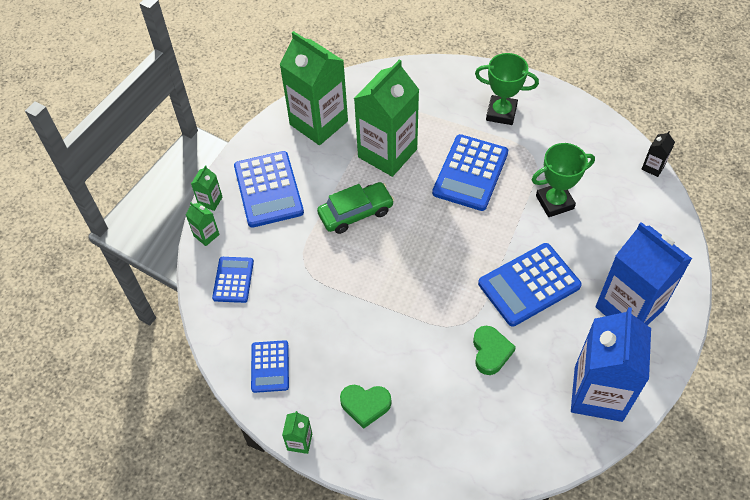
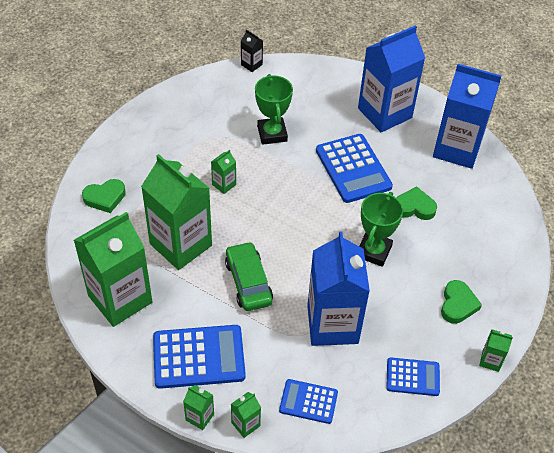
camera: 85 degrees left, 5 degrees down
(320, 289) = (332, 324): none -> blue carton
(427, 87) = (105, 198): none -> green heart
(470, 173) = (224, 184): blue calculator -> green carton
(501, 113) = (159, 148): green trophy -> green trophy (373, 251)

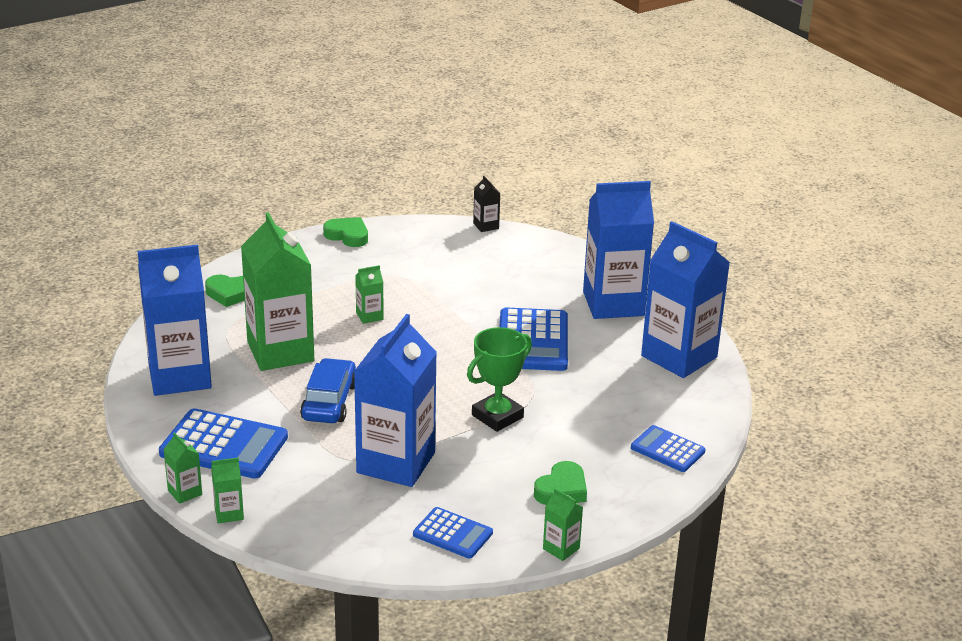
camera: 25 degrees right, 20 degrees down
(120, 299) = (179, 376): green carton -> blue carton
(248, 282) = (329, 401): green car -> blue car
(272, 133) = (461, 288): green trophy -> none
(308, 401) = (314, 517): blue calculator -> blue calculator (667, 449)
(414, 207) = (580, 392): green heart -> green heart (347, 235)

